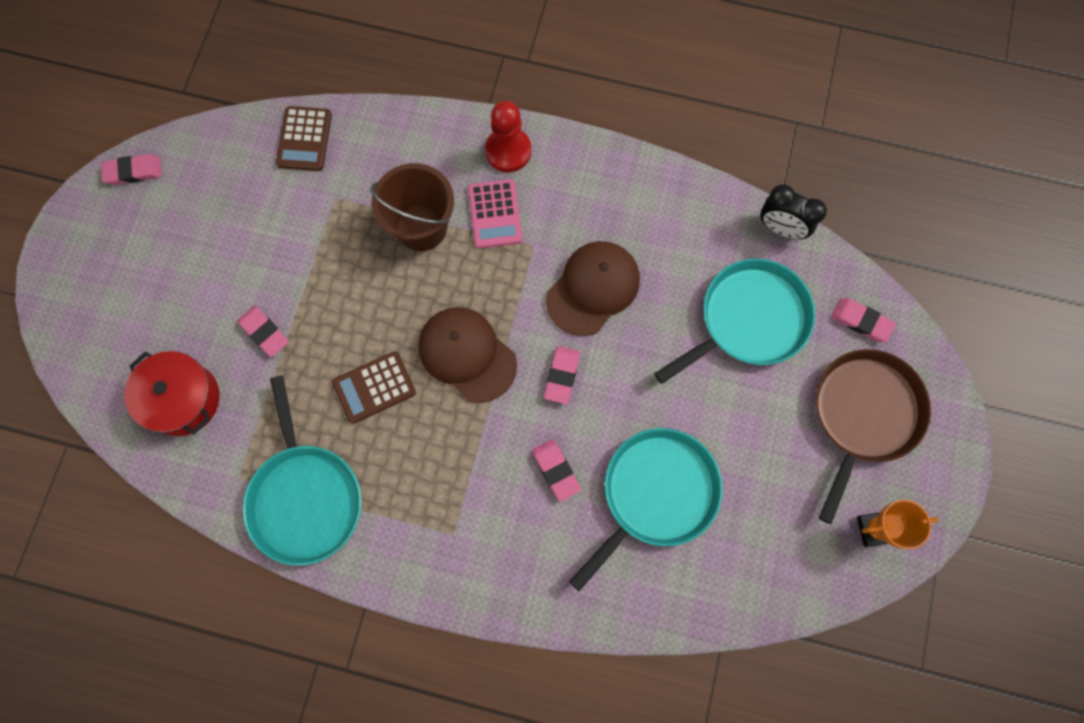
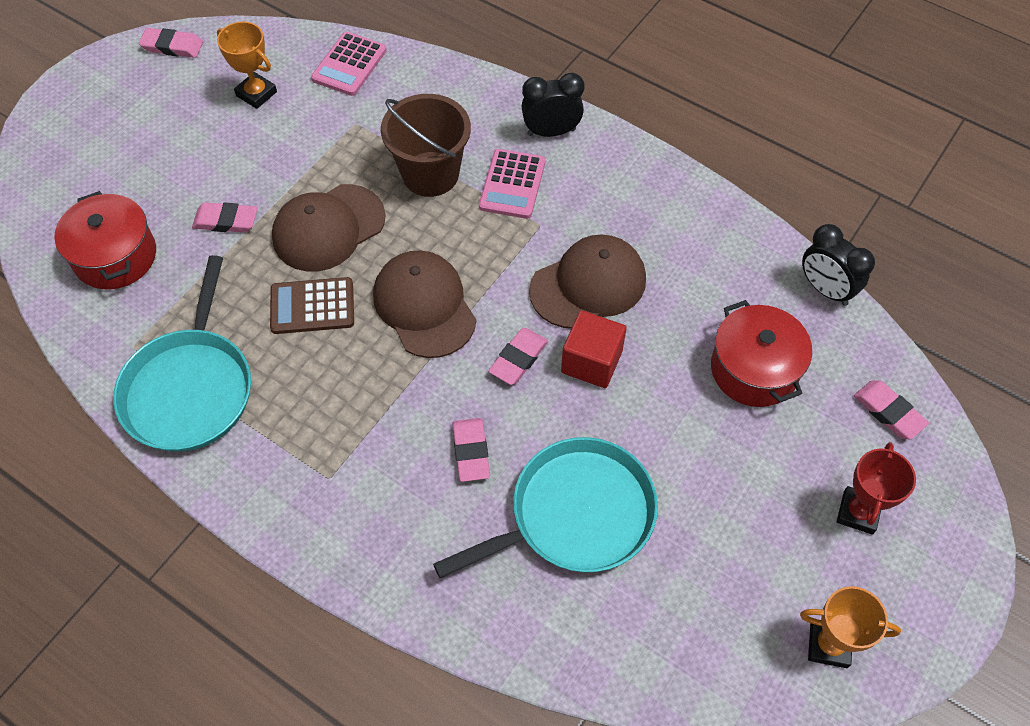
camera: 20 degrees right, 15 degrees down
(234, 196) = (256, 94): none -> orange trophy
(264, 332) = (226, 221): pink eraser -> pink eraser turned 60 degrees counterclockwise
(304, 139) = (349, 65): brown calculator -> pink calculator
(356, 309) = (328, 228): none -> brown cap
(508, 151) = (551, 132): red pawn -> black clock
(620, 358) = (591, 361): none -> red cube
(749, 320) = (754, 369): turquoise pan -> red pot
(863, 414) = (858, 512): brown pan -> red trophy

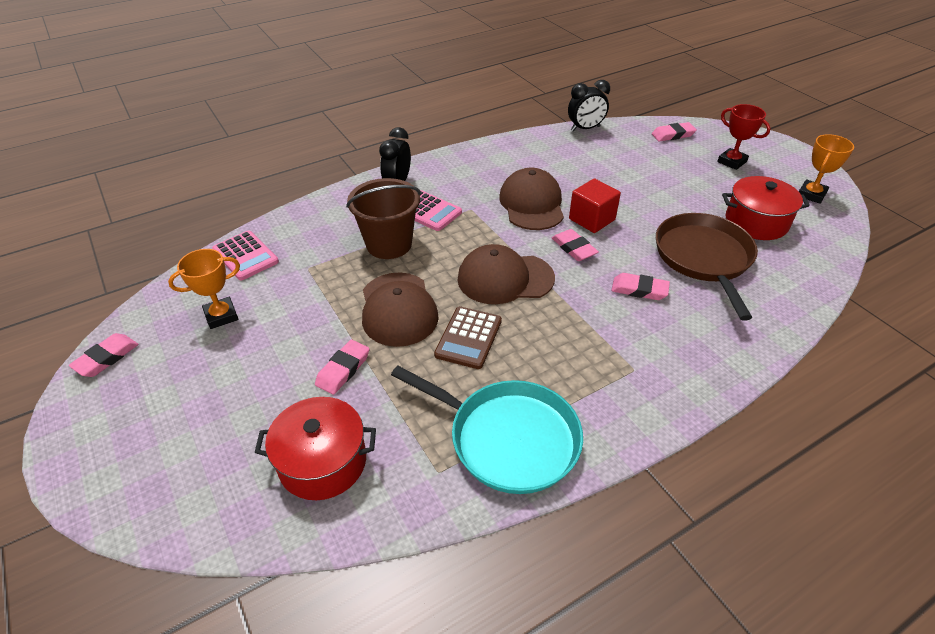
camera: 65 degrees left, 15 degrees down
(575, 514) = (704, 258): turquoise pan -> brown pan
(754, 369) = (626, 165): red pot -> red pot (756, 222)

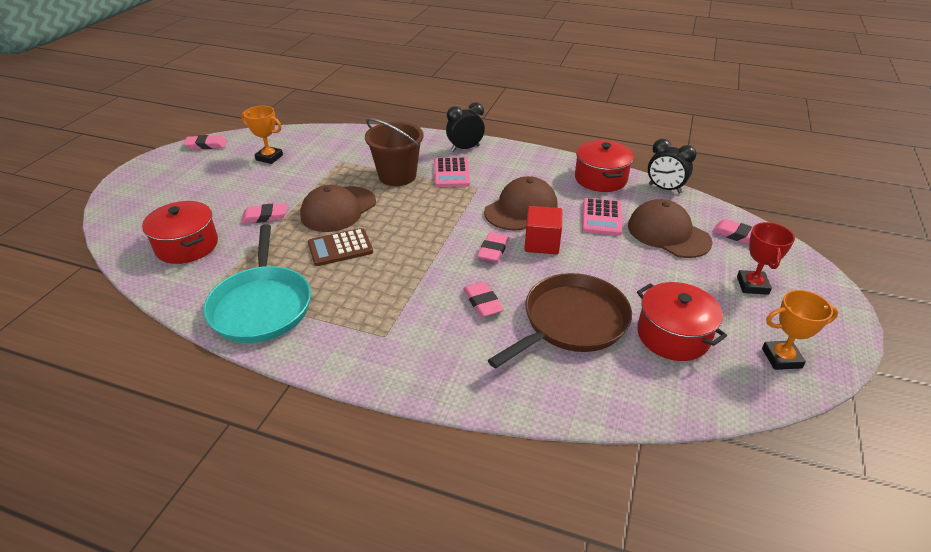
camera: 50 degrees right, 5 degrees down
(245, 256) = (327, 138): pink calculator -> pink calculator (601, 217)
(505, 278) = (418, 235): brown cap -> brown cap (668, 233)
(537, 146) = (600, 178): none -> red pot

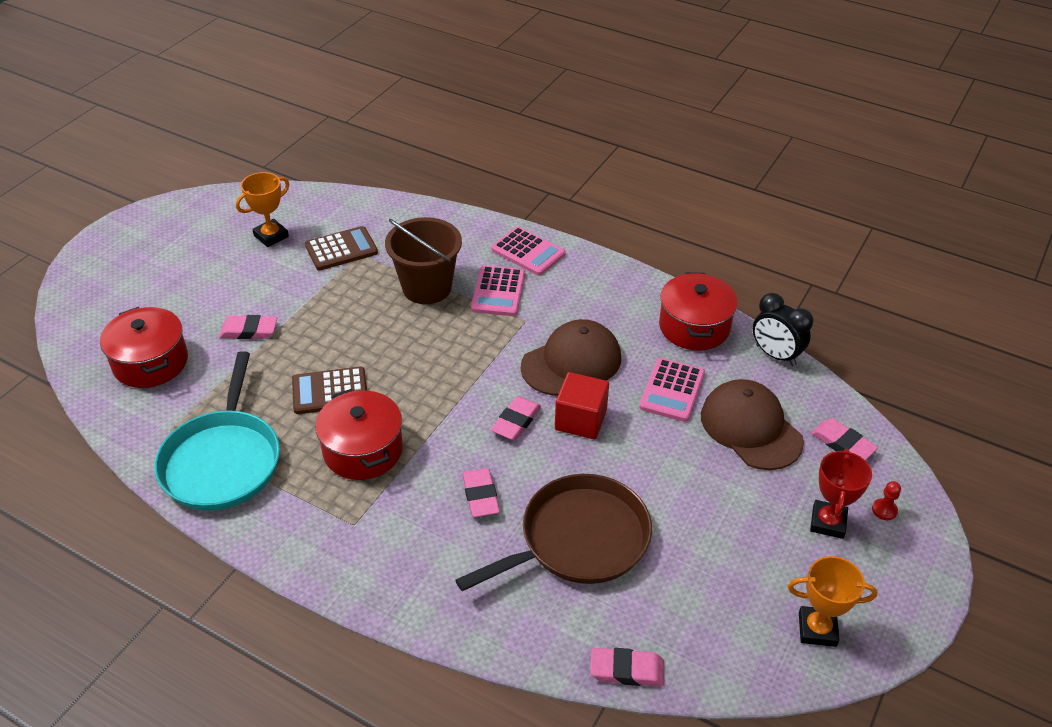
camera: 10 degrees right, 5 degrees up
(206, 145) = (196, 205): pink eraser -> pink eraser (627, 670)
(269, 157) = (271, 236): orange trophy -> orange trophy turned 75 degrees counterclockwise
(325, 160) = (341, 249): none -> brown calculator
(338, 209) = (340, 331): brown cap -> none
(465, 148) = (528, 252): black clock -> pink calculator
(673, 335) = (696, 577): red pot -> red pot (363, 450)
(788, 272) = (884, 510): none -> red pawn

